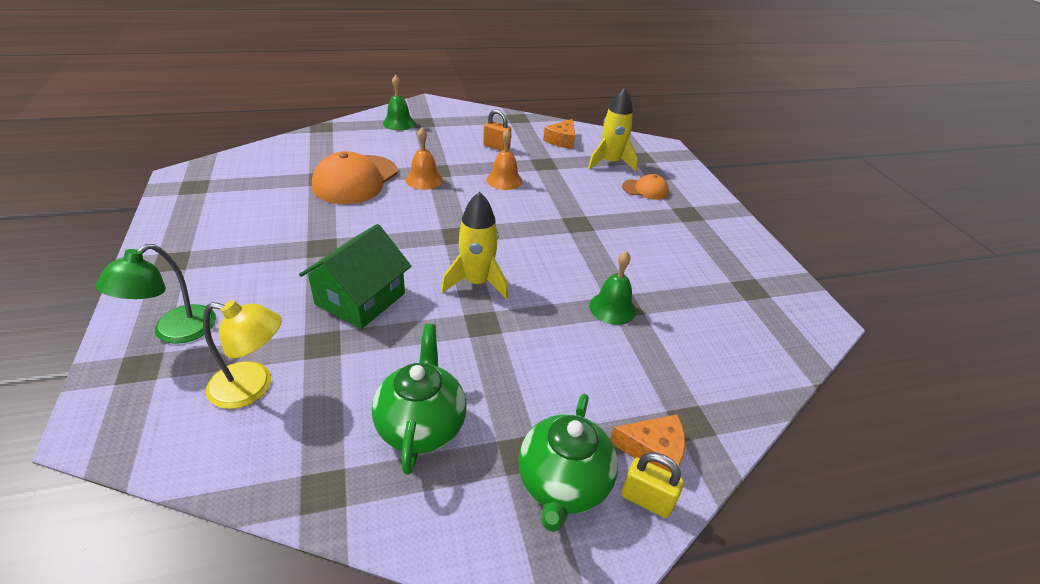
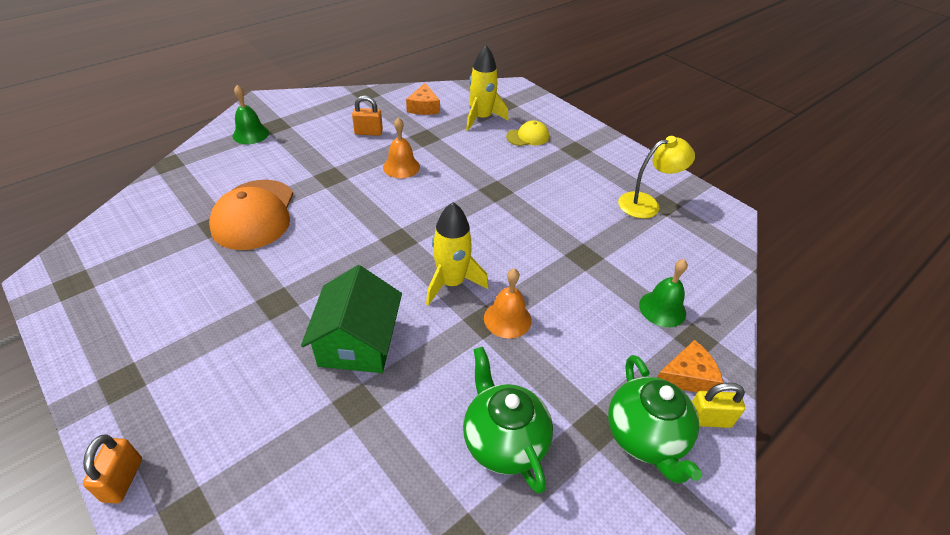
camera: 25 degrees left, 5 degrees up
(119, 325) = (123, 480): none -> orange padlock
(175, 332) = (193, 459): green lamp -> none
(253, 387) = (324, 478): yellow lamp -> yellow lamp (646, 204)
(424, 180) = (324, 191): orange bell -> orange bell (507, 319)
(612, 308) = (577, 263): green bell -> green bell (662, 309)
(645, 189) = (528, 137): orange cap -> yellow cap

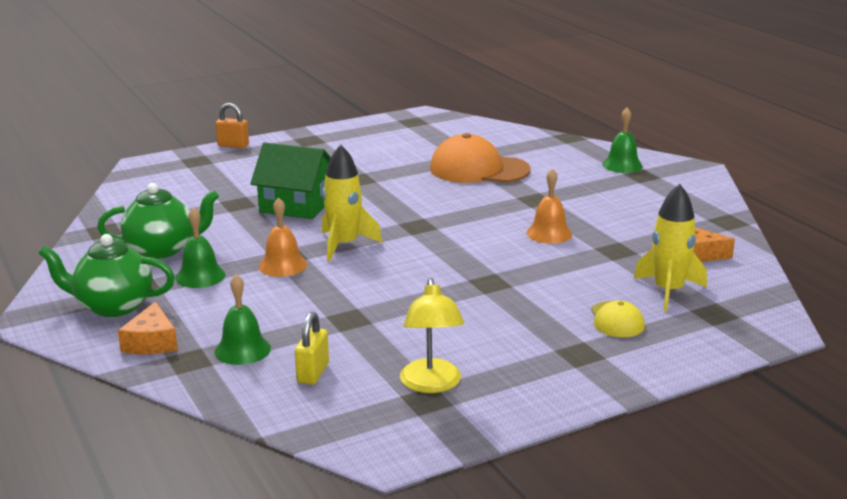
camera: 105 degrees right, 20 degrees down
(368, 132) = (627, 219): orange padlock -> none
(553, 380) = (200, 276): none -> green bell
(708, 419) = (101, 341): yellow padlock -> yellow padlock (313, 373)

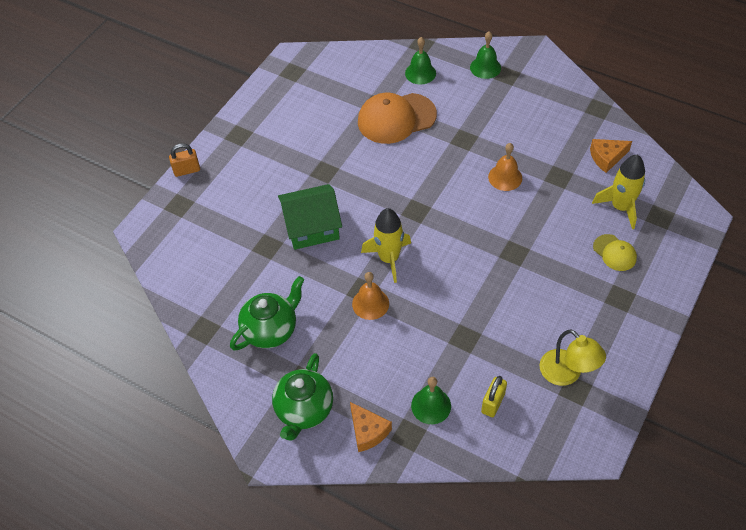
camera: 30 degrees left, 30 degrees up
(113, 306) = (304, 410): green teapot -> green teapot turned 45 degrees counterclockwise
(200, 276) = (328, 345): green bell -> green bell (420, 73)
(313, 373) = (492, 403): yellow padlock -> yellow padlock turned 45 degrees clockwise

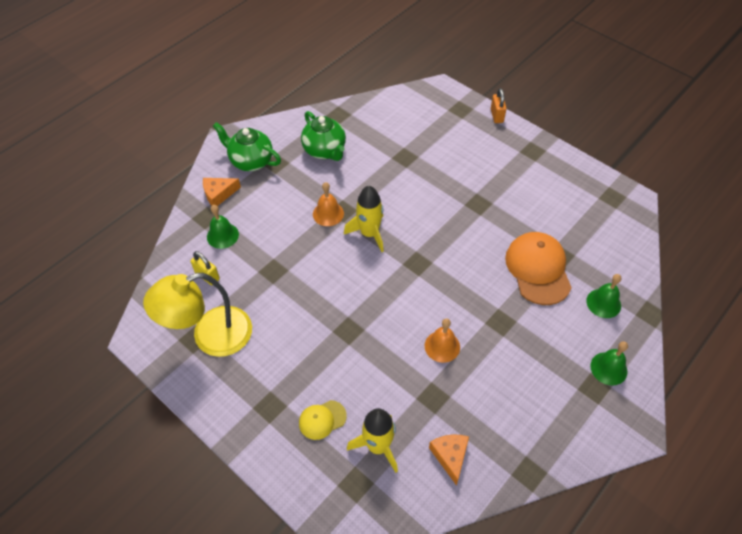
camera: 100 degrees right, 0 degrees up
(312, 227) = (417, 187): green house -> none
(566, 374) = (210, 336): yellow lamp -> yellow lamp, size x1.56

